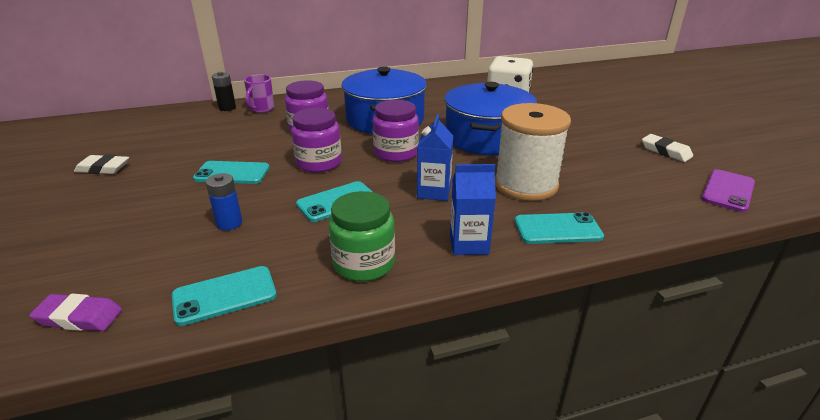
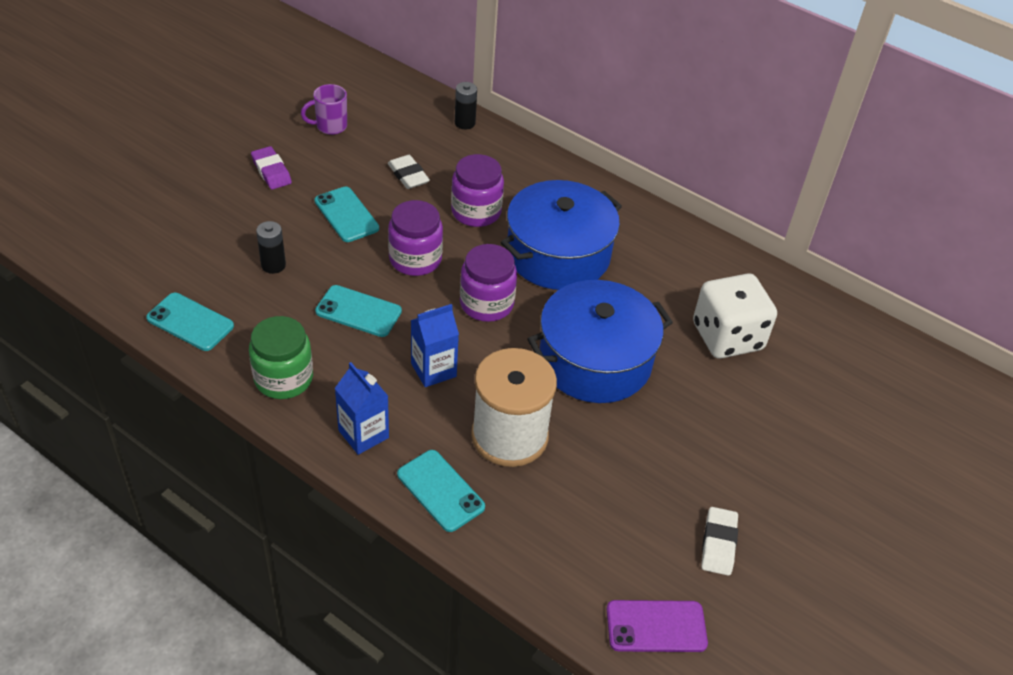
camera: 50 degrees right, 15 degrees up
(79, 317) = (121, 267): purple eraser -> purple eraser (271, 171)
(103, 168) = (286, 134): white eraser -> white eraser (408, 175)
(229, 223) = (273, 265): blue battery -> black battery
(261, 109) = (487, 148): purple mug -> purple mug (330, 126)

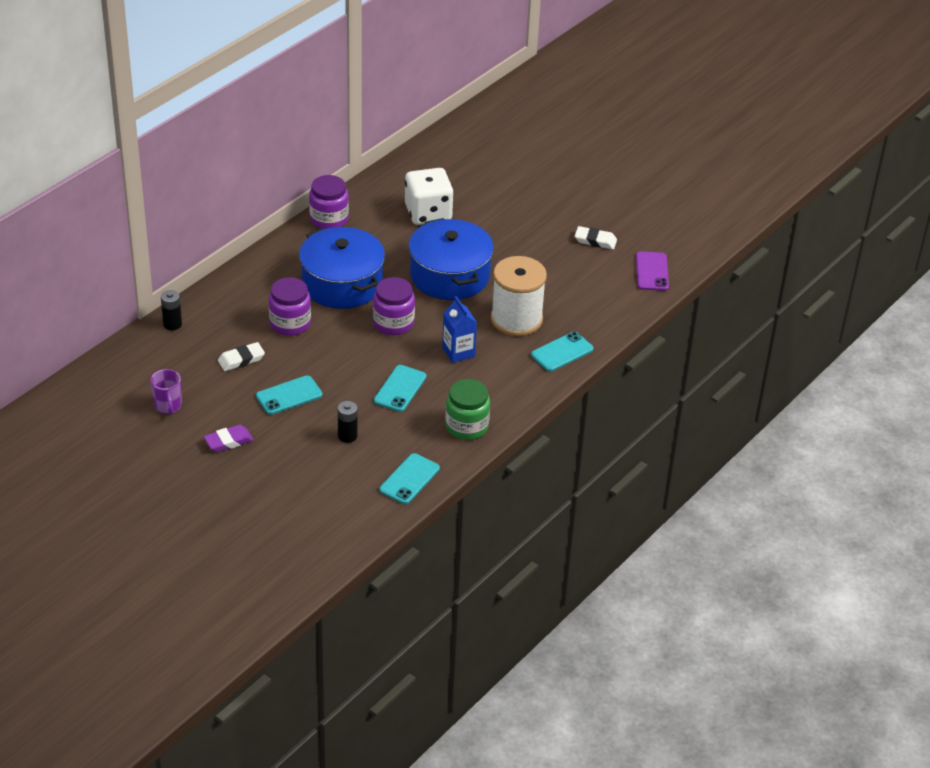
camera: 85 degrees left, 5 degrees down
(363, 434) = (516, 386): blue carton -> none
(415, 259) = (344, 358): purple jar -> purple jar (329, 219)

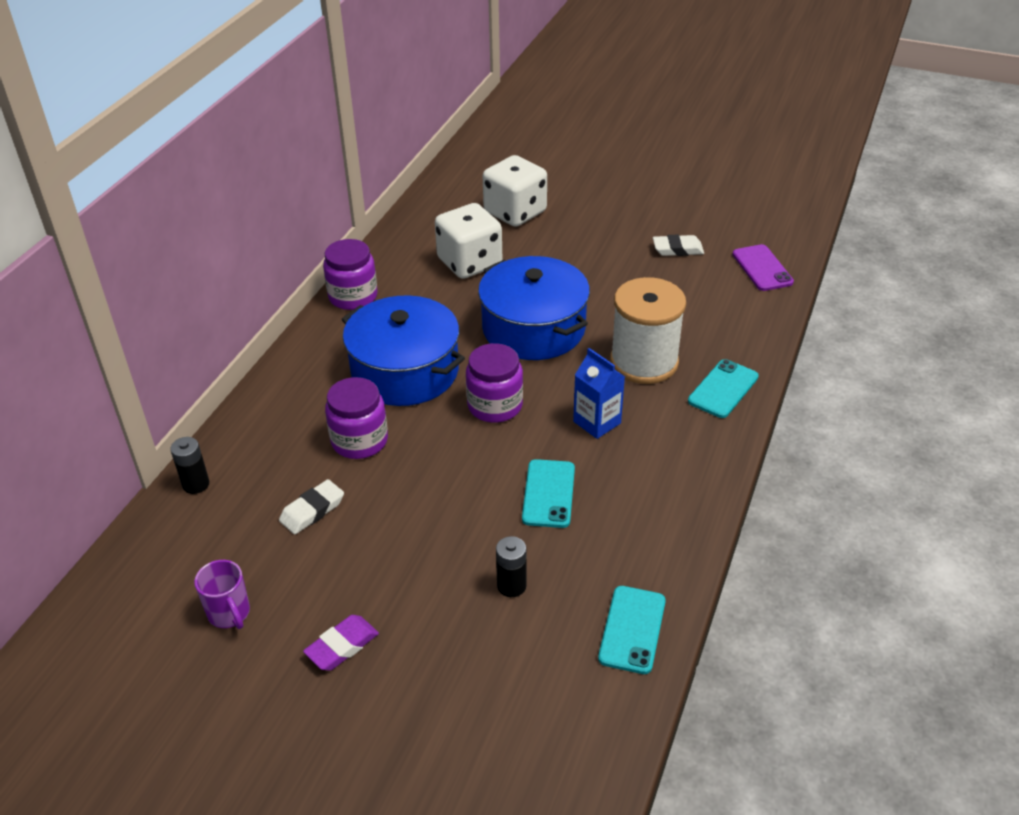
camera: 15 degrees left, 0 degrees up
(289, 395) = (401, 546): turquoise phone -> none
(466, 426) = (665, 524): green jar -> none
(485, 180) = (515, 212): none -> white dice

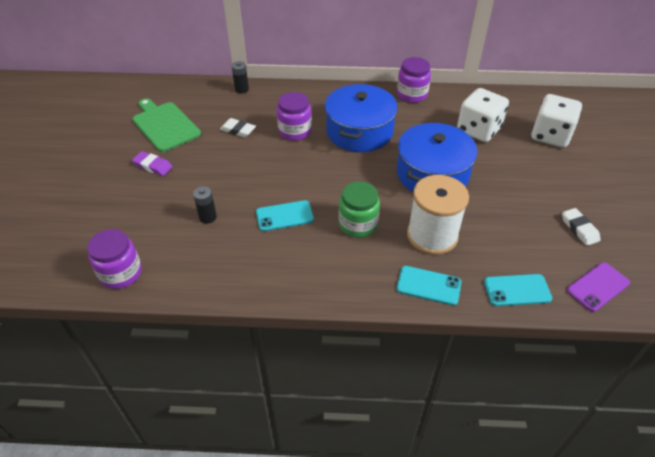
camera: 70 degrees right, 5 degrees up
(229, 614) = (165, 125): purple mug -> green cutting board
(495, 405) = (349, 175): purple jar -> purple jar (121, 273)
(597, 422) = (358, 224): blue carton -> green jar
(632, 629) = (188, 278): turquoise phone -> turquoise phone (517, 290)

